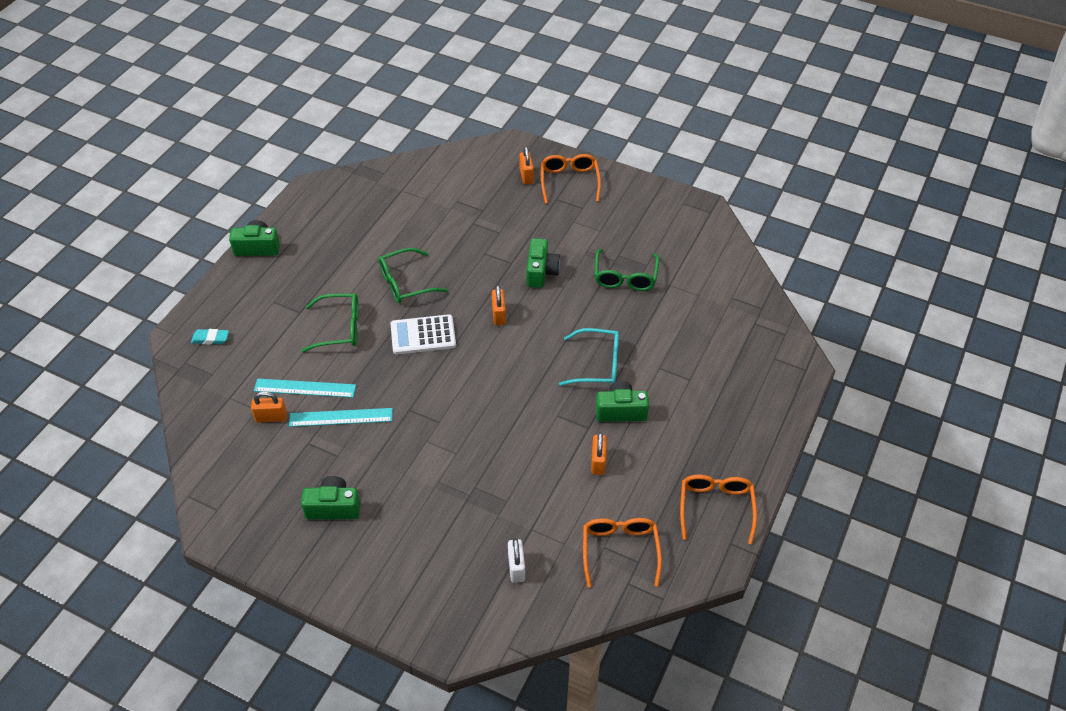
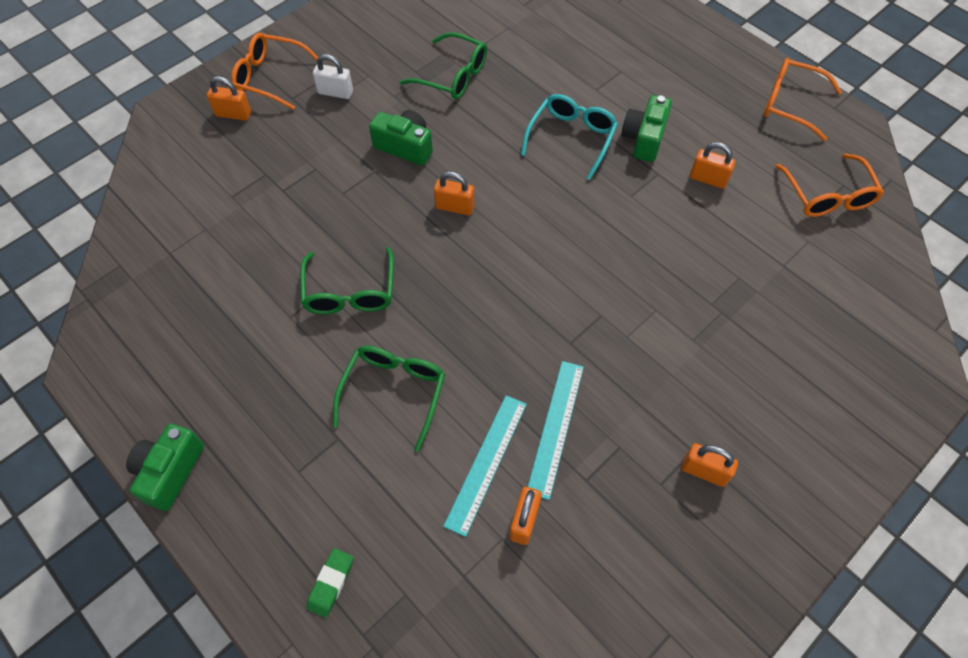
camera: 70 degrees left, 10 degrees up
(210, 338) = (331, 583): turquoise eraser -> green eraser
(333, 507) = (704, 471): green camera -> orange padlock
(423, 335) = (452, 295): white calculator -> none
(516, 567) = (833, 294): white padlock -> white padlock (335, 92)
(620, 550) = (827, 195): orange glasses -> orange glasses turned 120 degrees counterclockwise

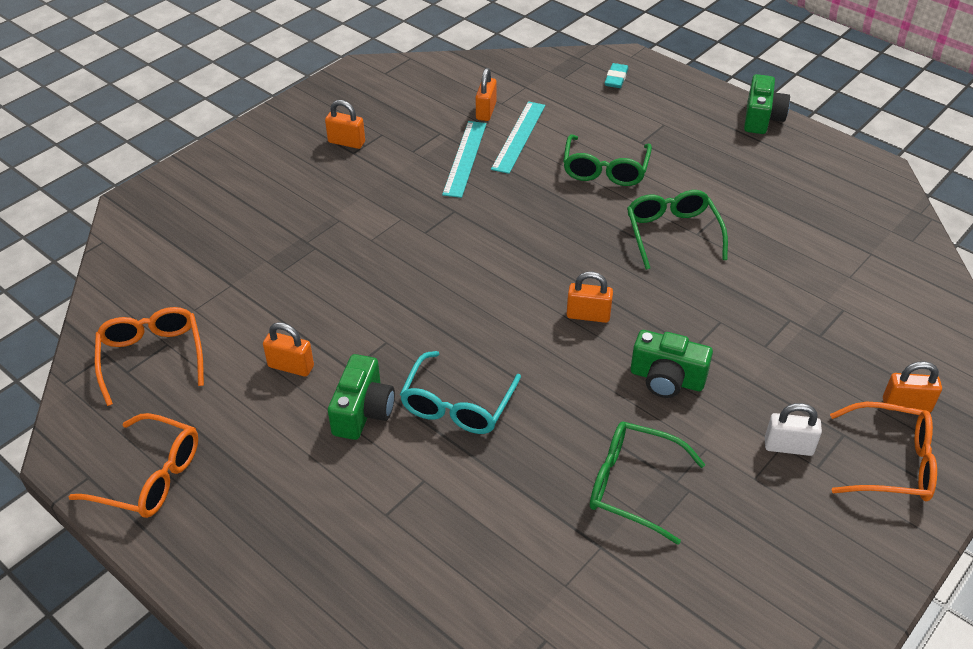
camera: 175 degrees right, 15 degrees down
(331, 583) = (616, 79): green eraser -> turquoise eraser

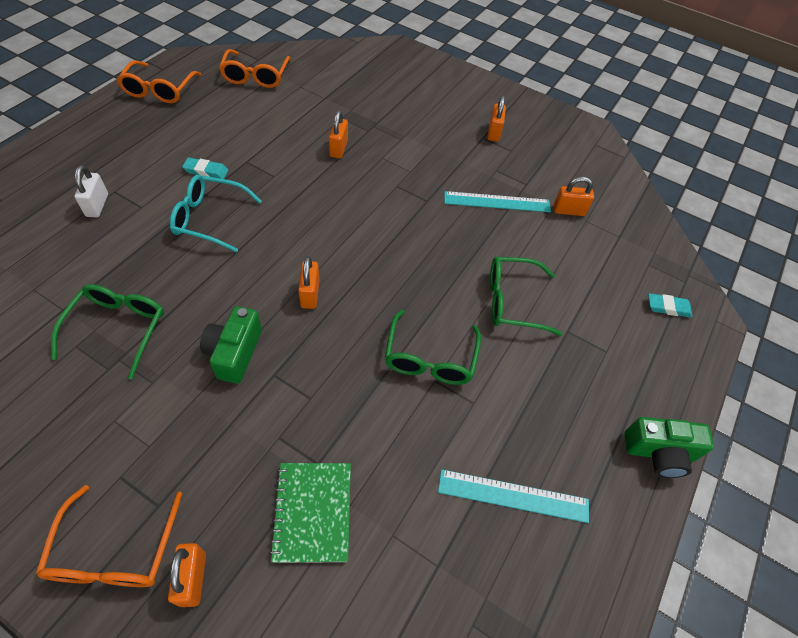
camera: 75 degrees right, 10 degrees up
(152, 357) = (256, 76): orange glasses -> orange glasses turned 120 degrees clockwise
(291, 366) = (248, 133): orange padlock -> orange padlock (338, 148)
(363, 411) = (206, 171): green camera -> turquoise eraser
(519, 136) = (540, 235): turquoise ruler -> turquoise ruler (513, 496)
(672, 234) = (430, 358): green glasses -> green glasses turned 120 degrees clockwise
(788, 447) = (146, 451): white padlock -> white padlock (97, 205)
(836, 325) = (313, 512): none -> green notebook

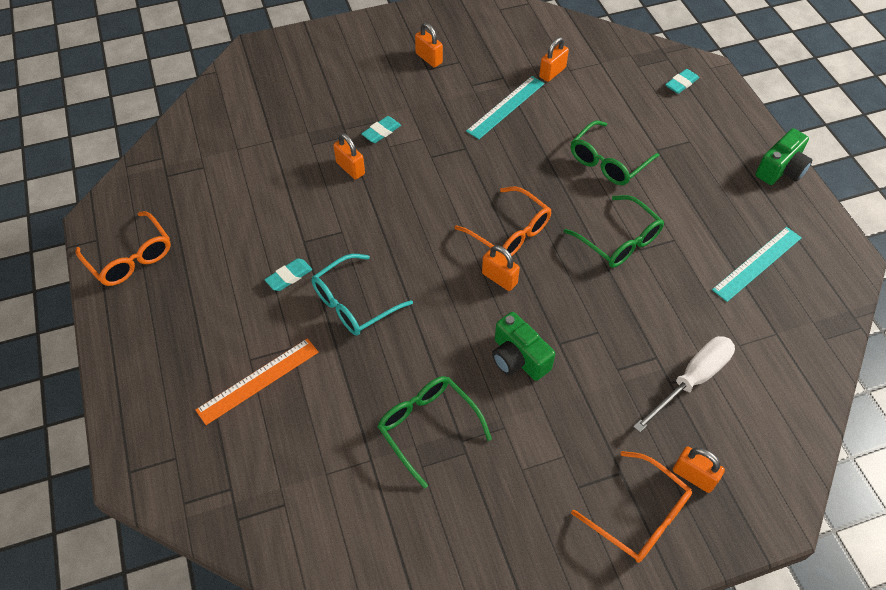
camera: 45 degrees left, 0 degrees up
(97, 205) = (258, 380): white padlock -> orange ruler
(256, 76) = (188, 173): orange glasses -> orange glasses (509, 232)
(313, 512) = (692, 380): green notebook -> white screwdriver
(391, 146) = (381, 132): none -> turquoise eraser

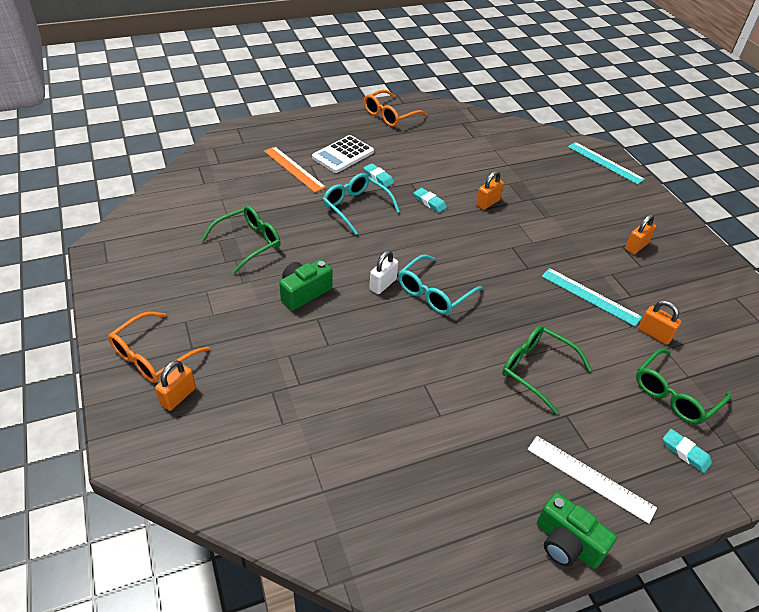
camera: 85 degrees right, 10 degrees down
(229, 318) = (343, 155): none -> white calculator
(381, 132) = (533, 218): turquoise eraser -> turquoise eraser (429, 202)
(499, 278) = (383, 284): orange padlock -> white padlock
(509, 232) = (434, 293): orange glasses -> turquoise glasses
(619, 240) = (433, 369): green glasses -> green glasses (675, 394)
(692, 380) = (273, 408): white screwdriver -> none
(718, 145) = (590, 478): none -> white ruler
(757, 263) = (415, 489): turquoise ruler -> turquoise ruler (605, 163)

